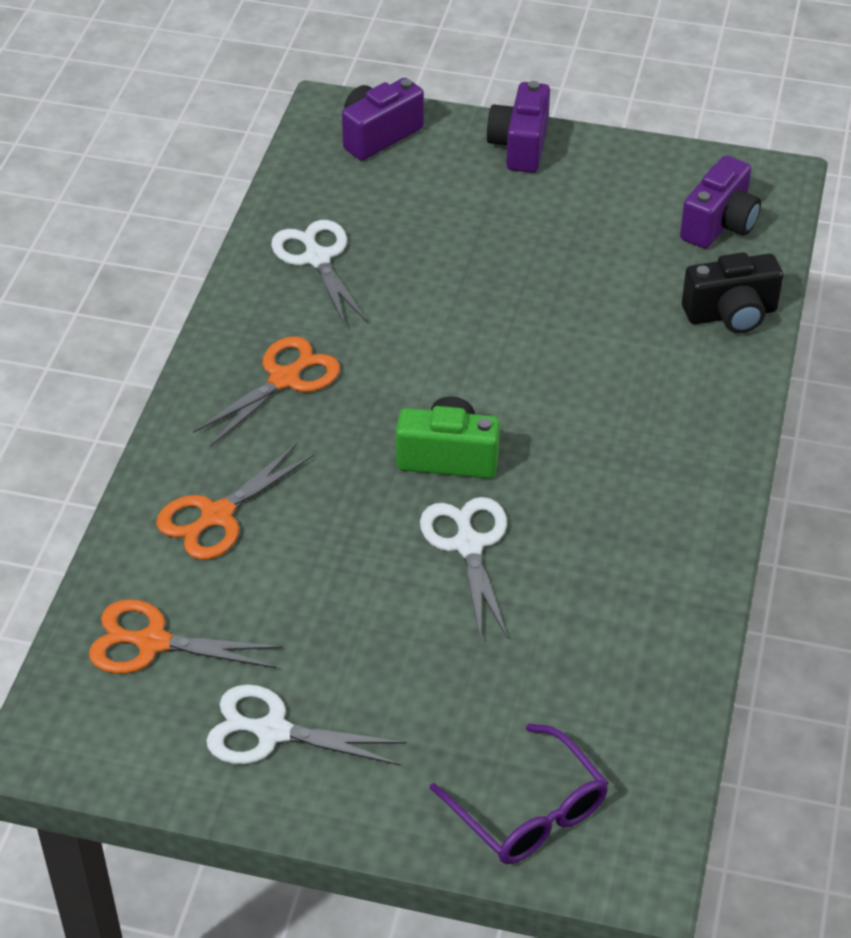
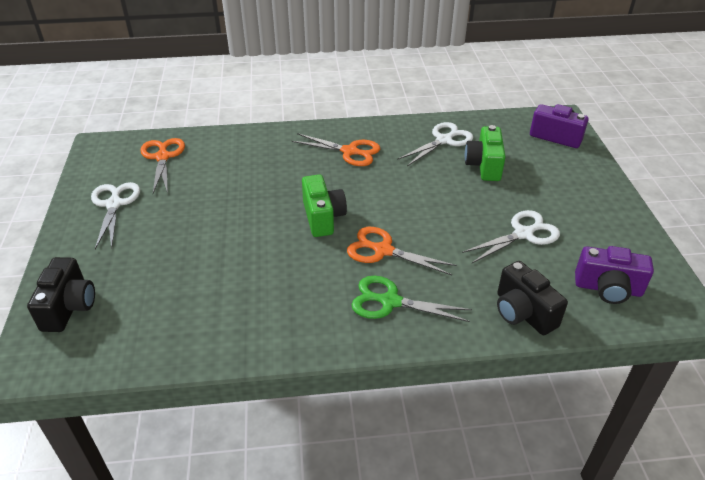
camera: 70 degrees right, 5 degrees down
(216, 516) = (247, 155): orange scissors -> orange scissors (383, 250)
(411, 238) = (484, 166): none -> green camera
(468, 544) = (260, 240): white scissors -> white scissors (523, 234)
(520, 146) = (598, 186): purple camera -> none
(529, 811) = (69, 307): purple glasses -> black camera
(663, 432) = (389, 301): none -> green scissors

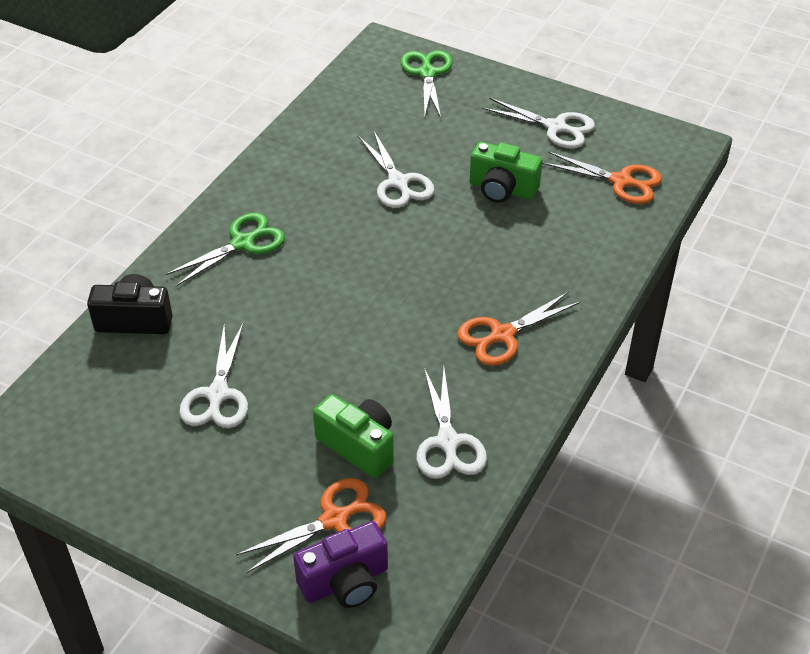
camera: 125 degrees right, 5 degrees up
(69, 307) = (427, 73): black camera -> green scissors
(244, 253) = (398, 182): none -> white scissors
(323, 217) = (399, 255): green camera -> green camera (502, 189)
(383, 250) = (308, 272): orange scissors -> orange scissors (335, 519)
(608, 289) = (86, 403): purple camera -> none

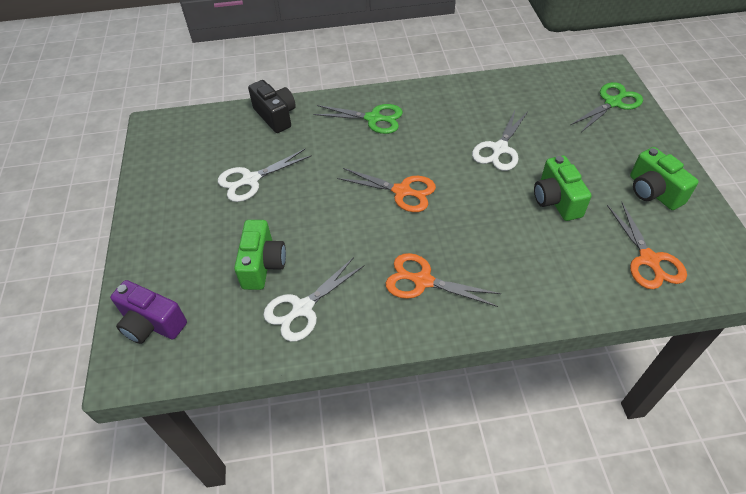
camera: 55 degrees right, 5 degrees up
(335, 519) = (197, 289): orange scissors -> orange scissors (402, 191)
(556, 127) = (653, 192): white scissors -> green camera

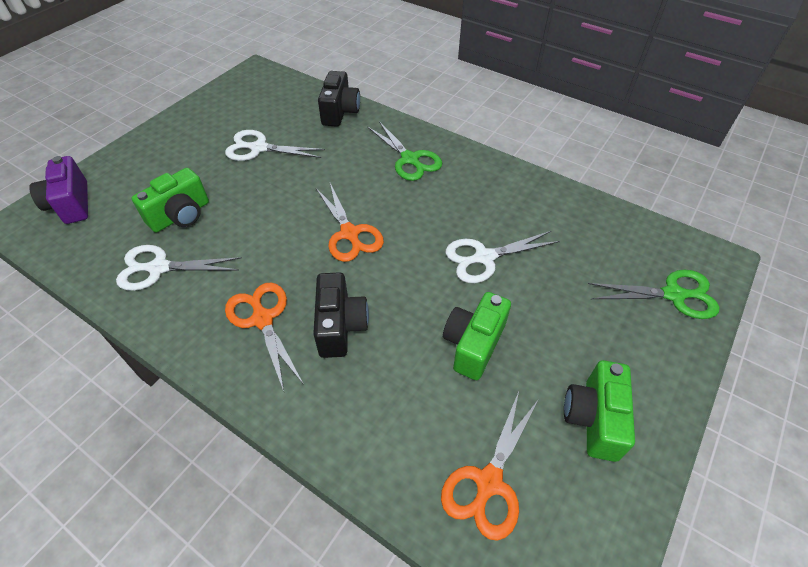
camera: 40 degrees right, 0 degrees up
(474, 247) = (340, 326): none -> black camera

